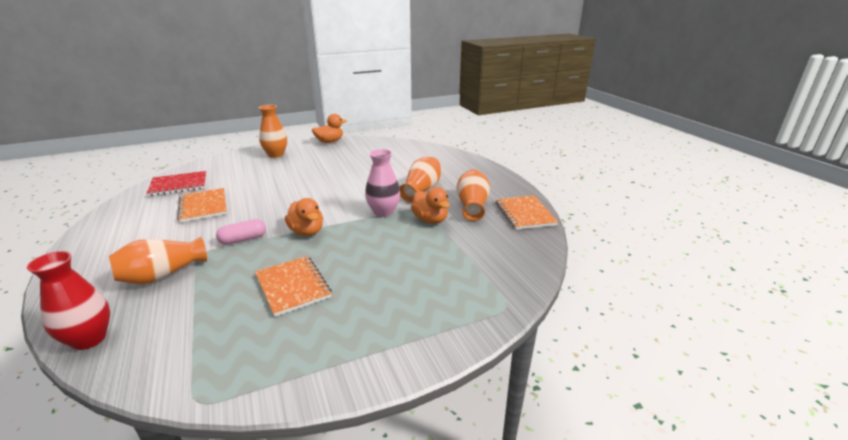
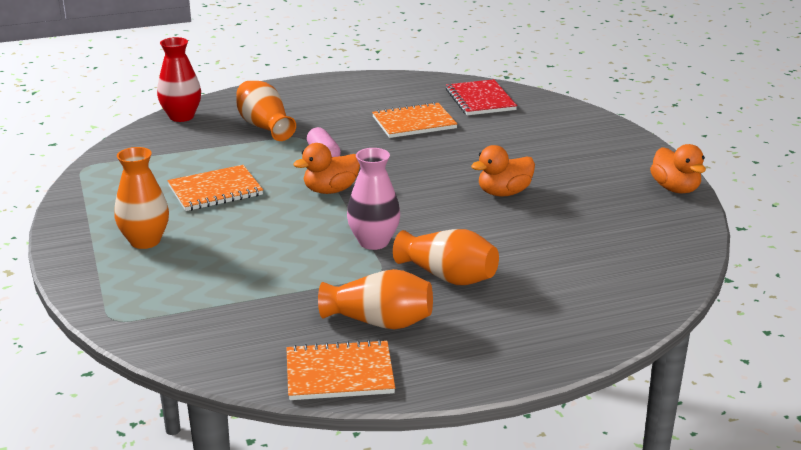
camera: 95 degrees right, 0 degrees up
(276, 154) = (599, 148): orange vase -> orange vase (145, 241)
(430, 220) = (340, 279): orange duck -> orange duck (504, 193)

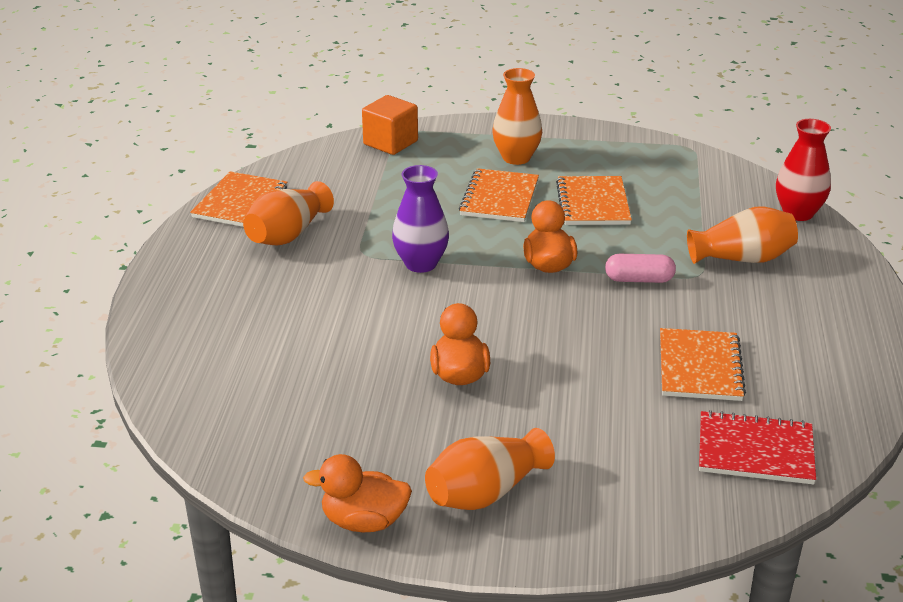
camera: 115 degrees right, 5 degrees up
(145, 319) = (390, 143): none -> orange cube
(233, 232) = (499, 198): none -> orange notebook
(374, 242) = (421, 264): pink vase -> purple vase
(448, 277) = (323, 286): orange vase -> orange vase (485, 492)

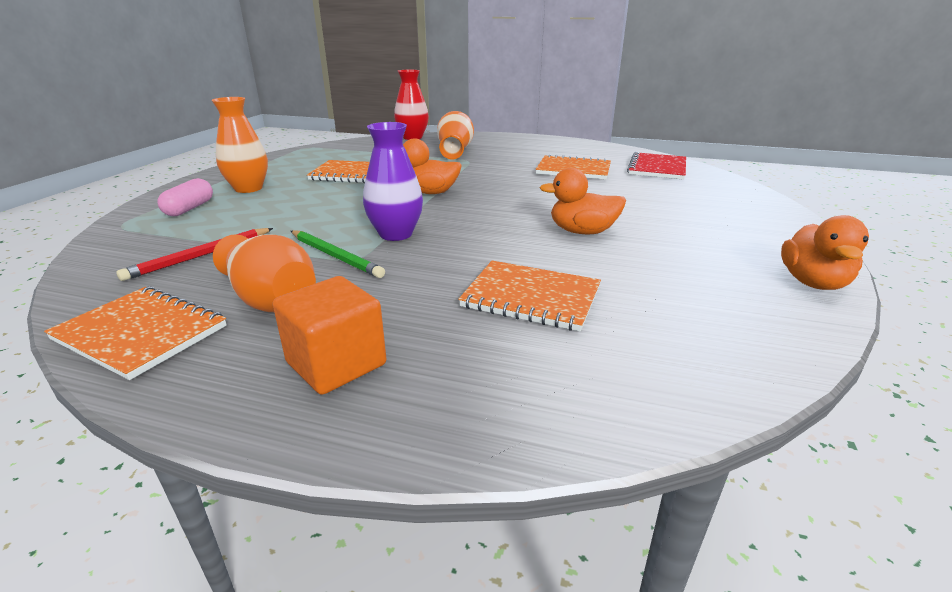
camera: 80 degrees left, 5 degrees down
(352, 185) = (201, 256): none -> red pencil
(365, 243) = (335, 256): none -> green pencil
(390, 143) = (135, 232): orange cube -> orange cube (336, 363)
(485, 492) = (739, 234): orange vase -> none
(499, 198) = (310, 198): orange notebook -> orange notebook (531, 297)
(639, 279) = (466, 173): pink capsule -> pink capsule (189, 208)

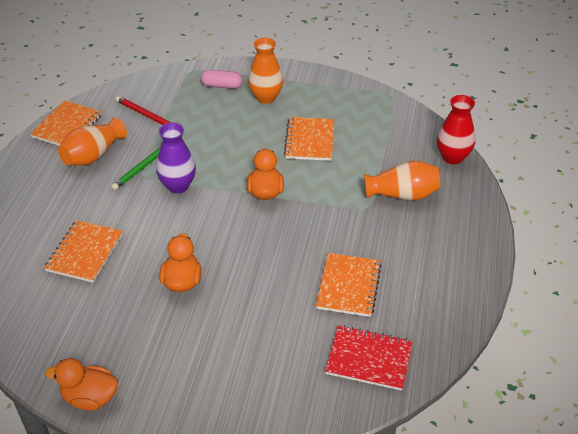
camera: 85 degrees right, 15 degrees up
(336, 363) = (33, 190): orange cube -> none

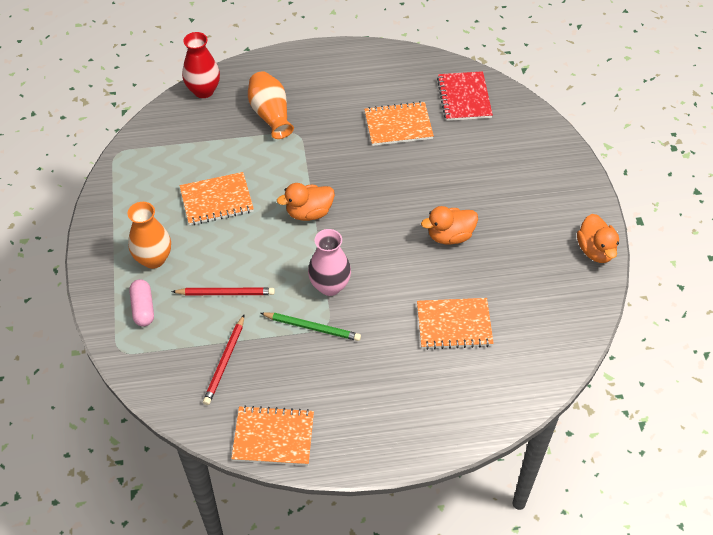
camera: 110 degrees left, 10 degrees up
(93, 155) = (314, 384): orange vase -> none
(178, 186) = (330, 286): purple vase -> pink vase
(209, 127) = (225, 293): none -> red pencil

